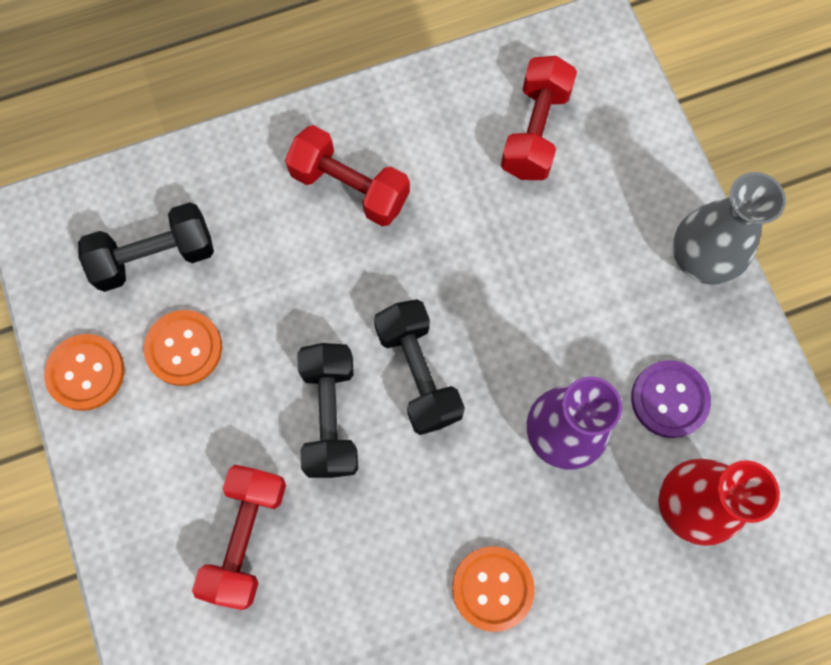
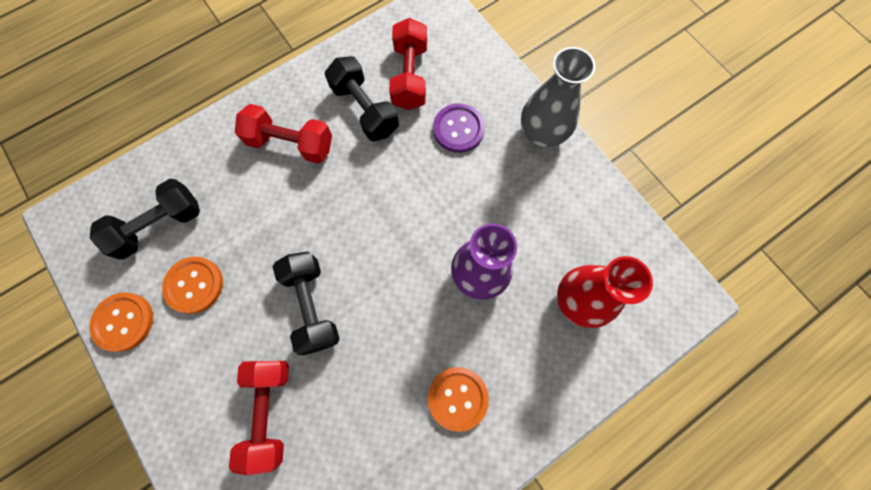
camera: 15 degrees left, 0 degrees up
(418, 373) = (368, 259): black dumbbell -> black dumbbell (365, 109)
(669, 399) = (546, 232): purple button -> purple button (458, 129)

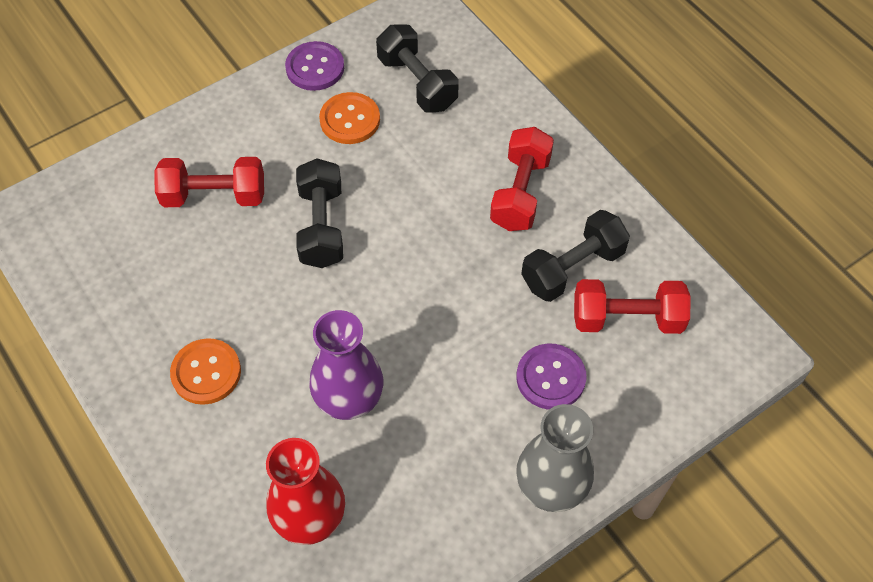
camera: 90 degrees right, 15 degrees down
(124, 322) = (315, 68): orange button -> purple button
(312, 305) = (321, 226): black dumbbell -> black dumbbell turned 75 degrees counterclockwise

